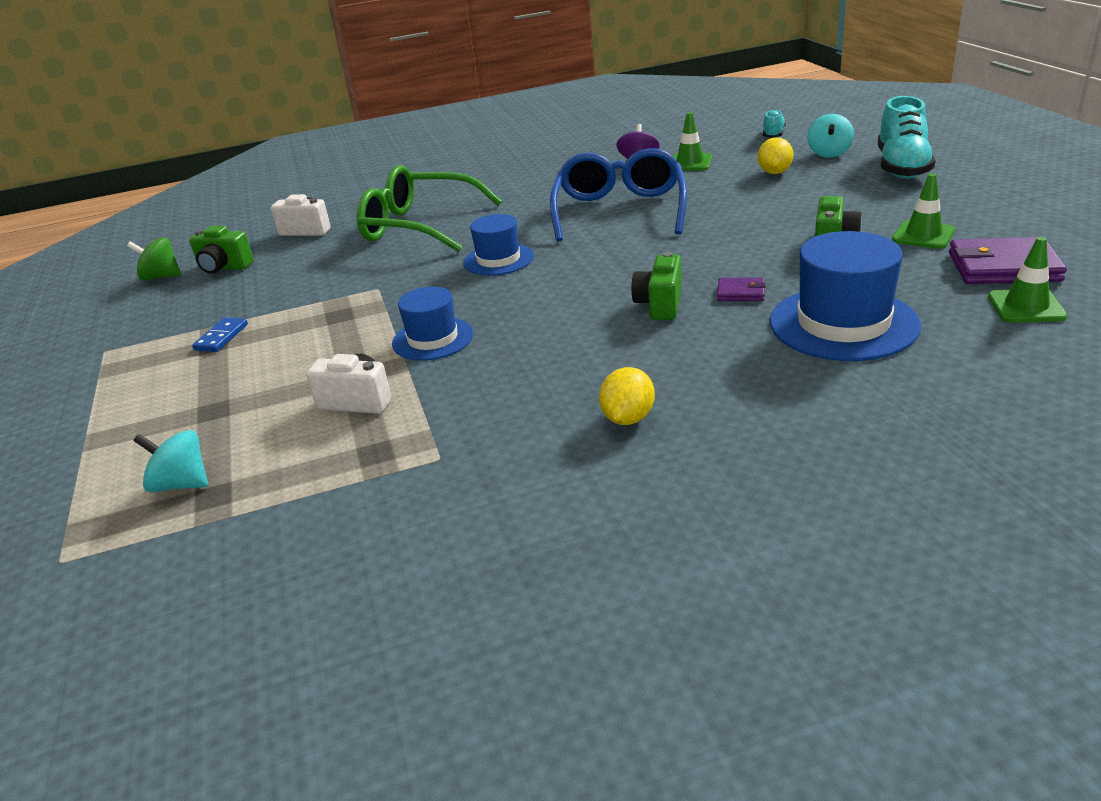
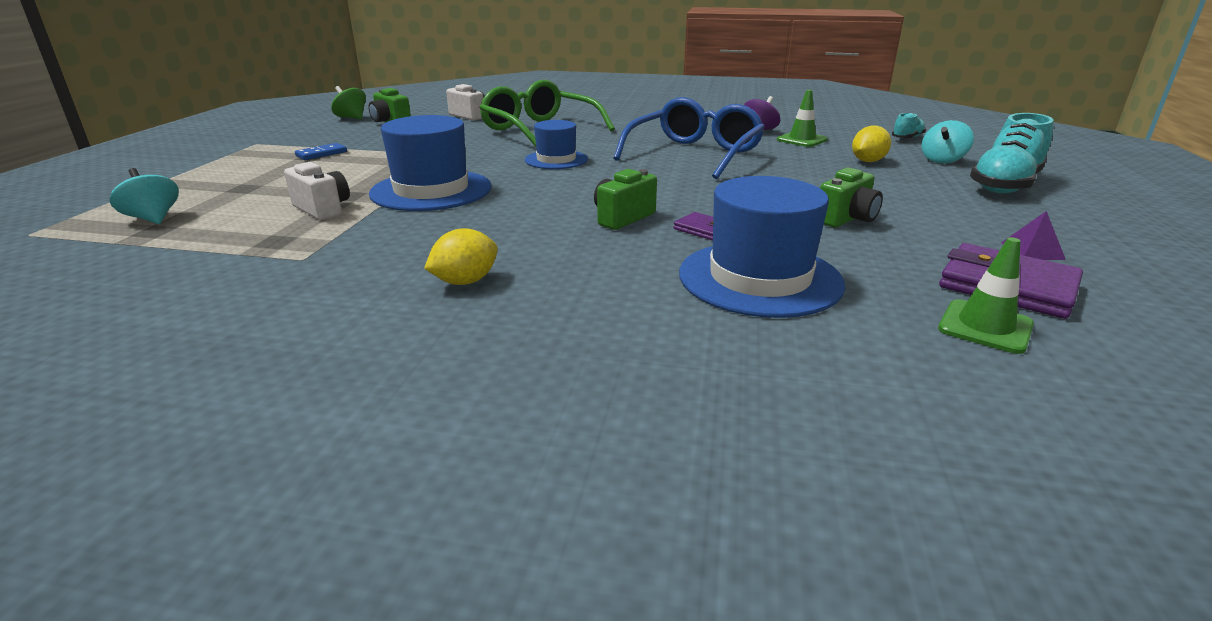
camera: 25 degrees right, 5 degrees down
(433, 339) = (431, 190): blue hat -> blue hat, size x1.64
(923, 235) = (950, 238): green traffic cone -> none
(985, 228) = (1032, 251): none -> purple pyramid

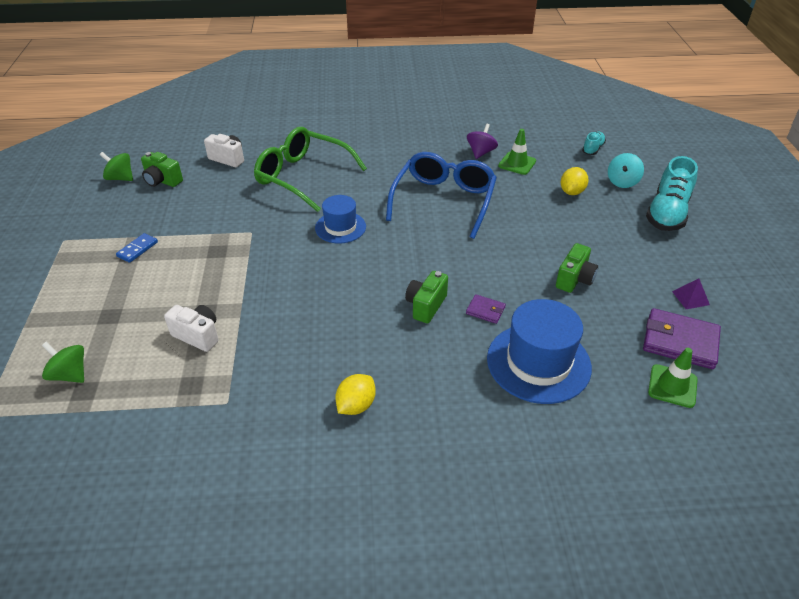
camera: 15 degrees left, 15 degrees up
(153, 219) = (70, 374): turquoise spinning top -> green spinning top
(431, 190) = (266, 292): blue hat -> none

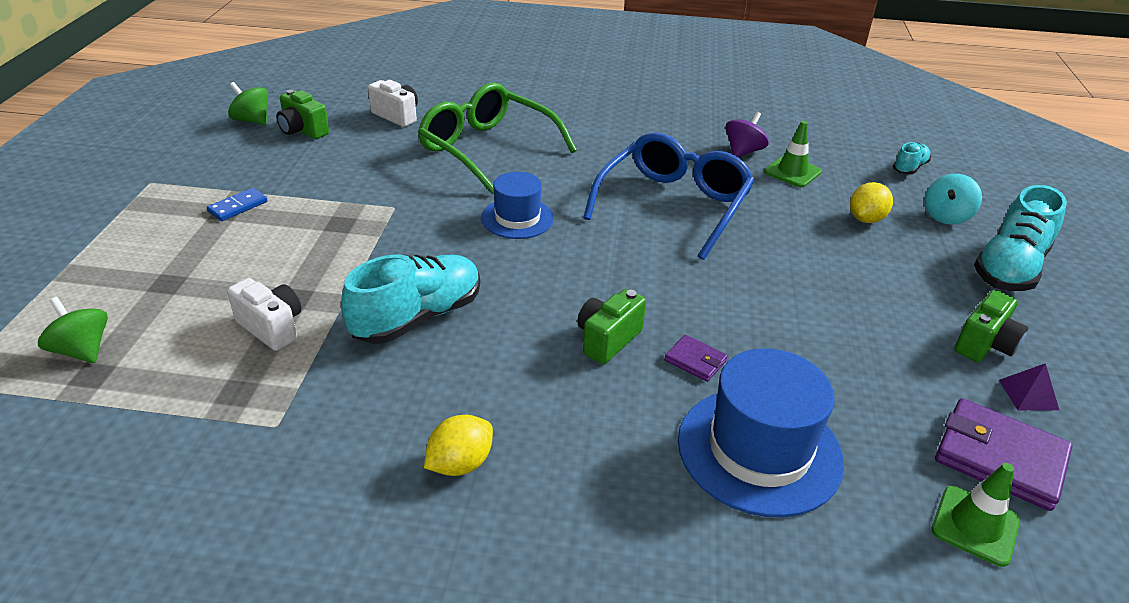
camera: 10 degrees right, 5 degrees down
(295, 311) = (417, 317): none -> turquoise shoe
(574, 279) = (844, 338): green camera -> green camera (984, 345)

